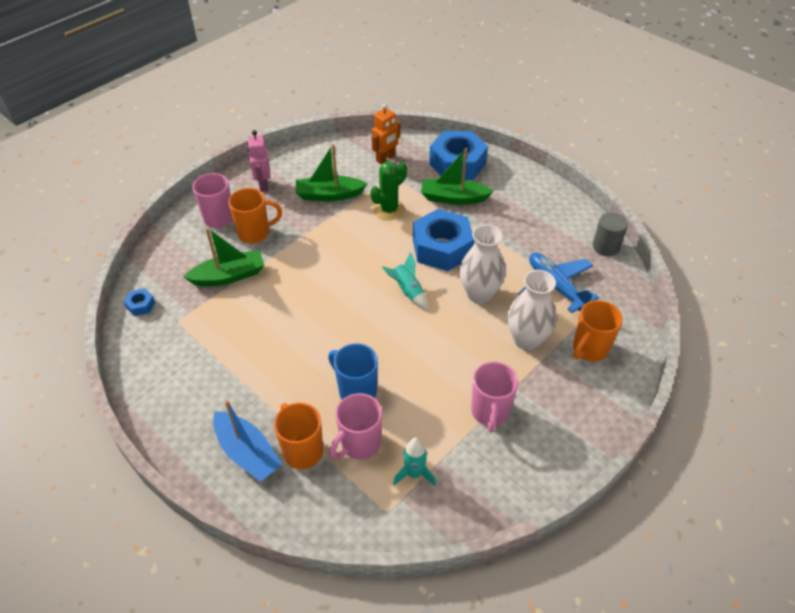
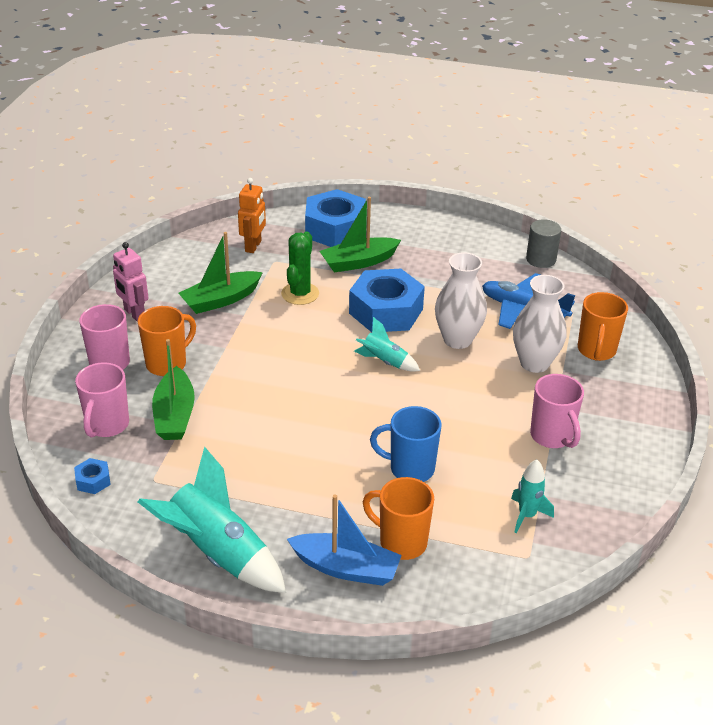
camera: 30 degrees left, 10 degrees down
(174, 398) = (218, 553): none -> turquoise rocket
(229, 276) = (174, 415): green boat -> green boat turned 135 degrees clockwise
(359, 444) = (453, 513): pink mug -> pink mug (107, 425)

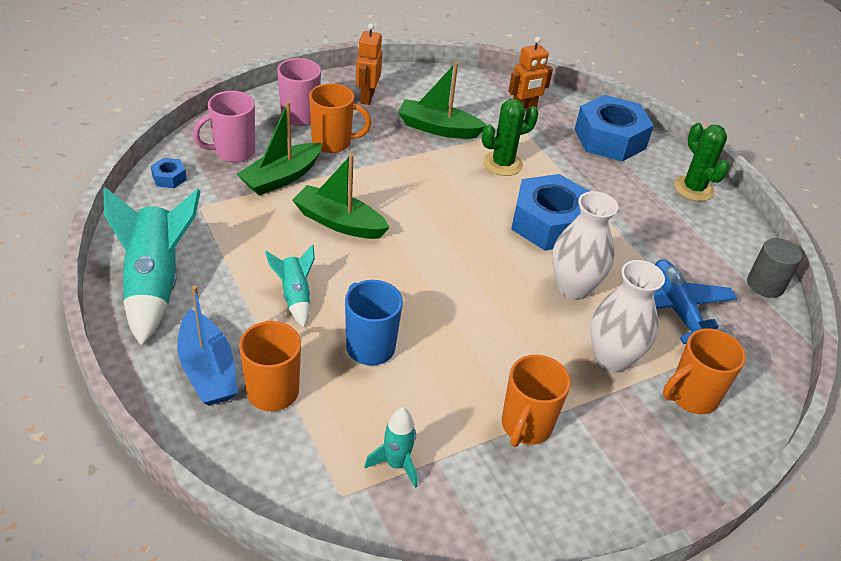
camera: 45 degrees right, 5 degrees up
(134, 314) = (367, 97): pink robot -> orange robot
(358, 262) = (588, 174): green boat -> green boat (339, 222)
(385, 362) = (484, 257): turquoise rocket -> turquoise rocket (295, 296)
(427, 228) = (693, 189): none -> green cactus
(552, 436) = (525, 426): pink mug -> orange mug

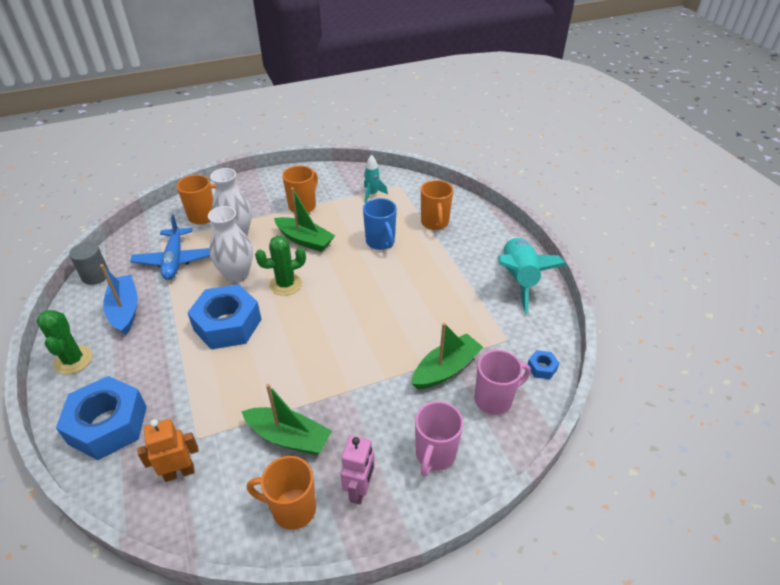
camera: 170 degrees left, 0 degrees up
(208, 370) = (471, 232): blue boat -> blue boat (125, 310)
(295, 296) = (426, 270): turquoise rocket -> none
(333, 143) = (400, 413): orange mug -> orange mug (292, 509)
(339, 222) = (396, 325): green boat -> green boat (305, 240)
(367, 97) = (360, 490): orange robot -> pink robot
(502, 164) = (239, 388): green cactus -> green cactus (286, 284)

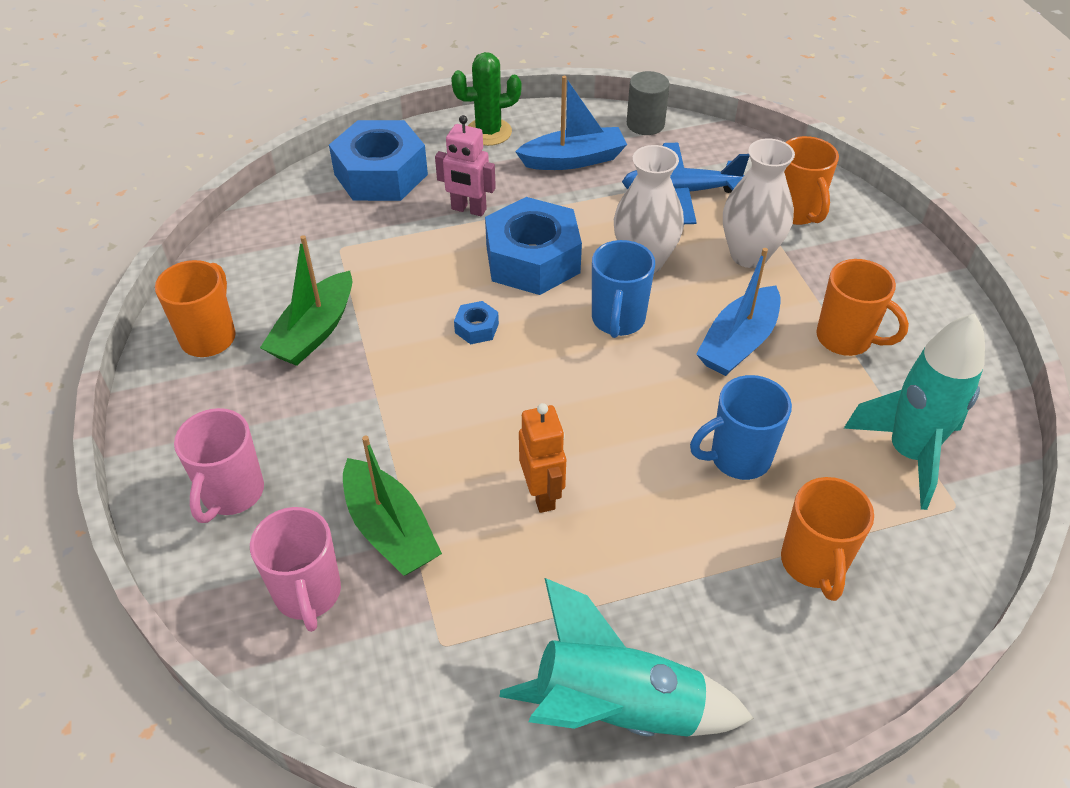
camera: 95 degrees right, 5 degrees up
(179, 472) = (295, 238): orange robot -> orange robot (542, 494)
(286, 284) = (618, 320): green cactus -> blue mug
(305, 240) = (738, 343): green boat -> blue boat
(360, 490) = (209, 403): pink robot -> pink robot (468, 209)
(372, 194) = (908, 453): turquoise rocket -> turquoise rocket, size x1.90
(434, 223) = (813, 564): orange mug -> orange mug turned 90 degrees counterclockwise
(435, 455) = (232, 494): pink mug -> pink mug turned 105 degrees counterclockwise
(542, 368) = (358, 693): blue nut -> blue nut (476, 328)

